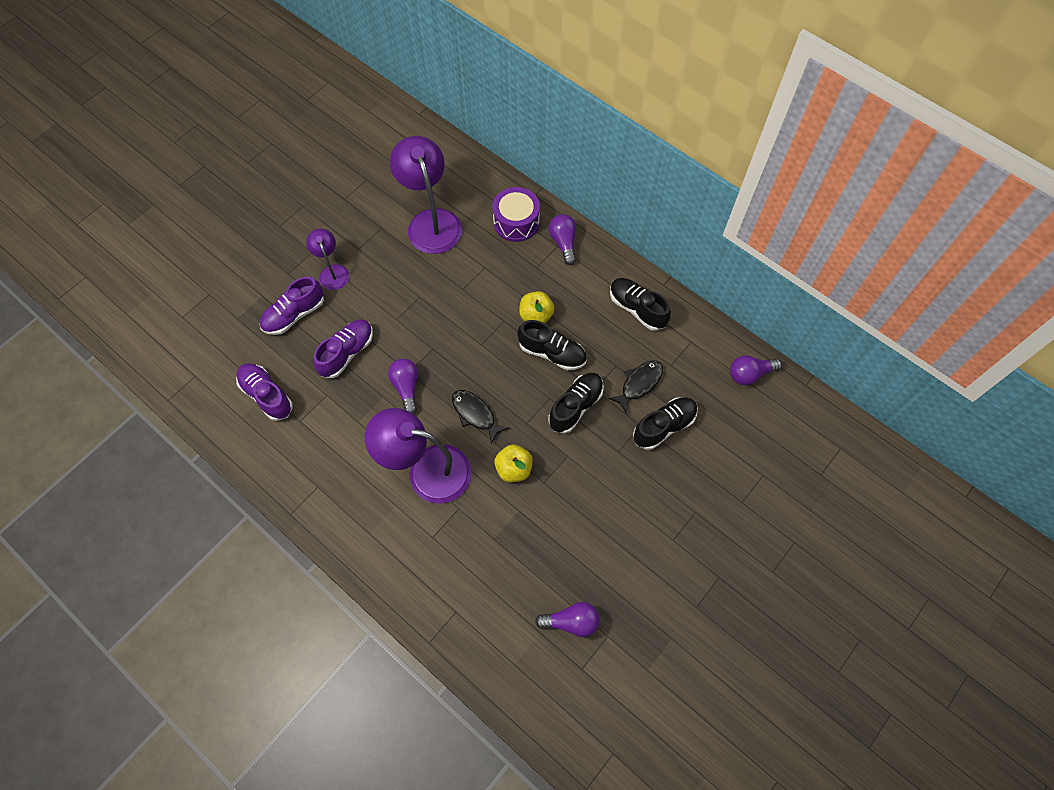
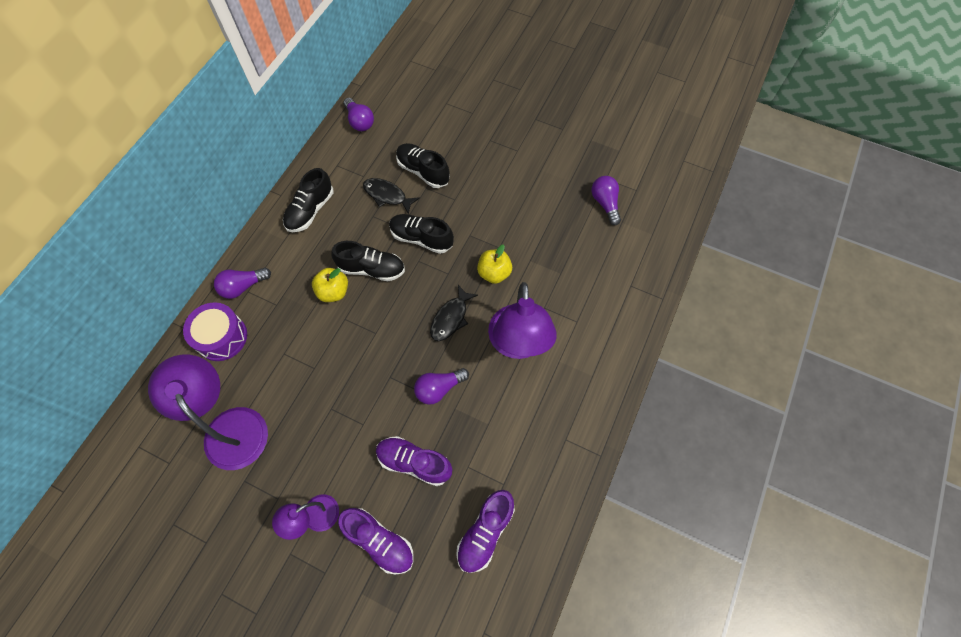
camera: 105 degrees left, 0 degrees up
(431, 221) = (230, 426): purple lamp -> purple lamp turned 90 degrees clockwise
(552, 353) = (371, 269): black shoe -> black shoe turned 90 degrees clockwise

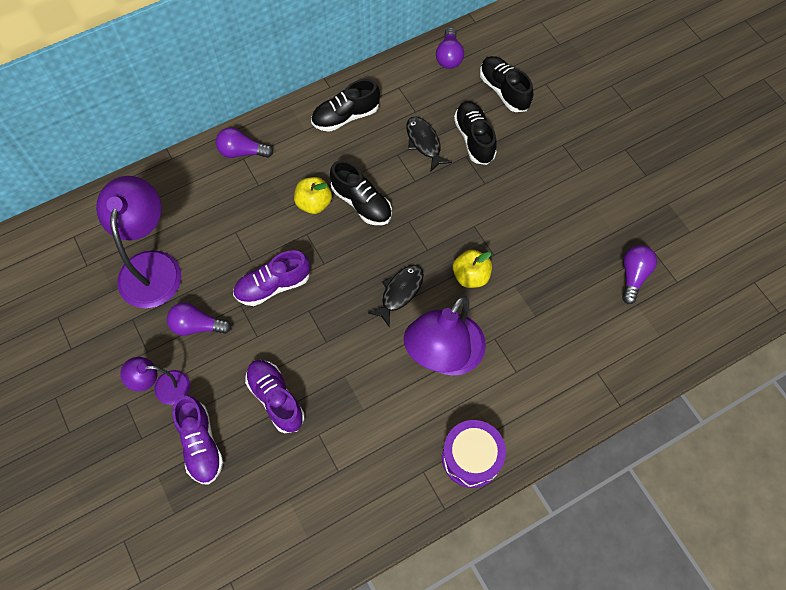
camera: 35 degrees right, 0 degrees up
(221, 337) = (195, 185): purple drum -> purple drum (471, 457)
(421, 238) = (426, 202): black shoe -> black shoe (504, 91)
(439, 388) = (343, 349): purple light bulb -> purple light bulb (197, 326)
(451, 318) = (400, 292): black fish -> black fish turned 150 degrees clockwise
(485, 532) = (292, 501): purple shoe -> purple shoe (273, 286)

